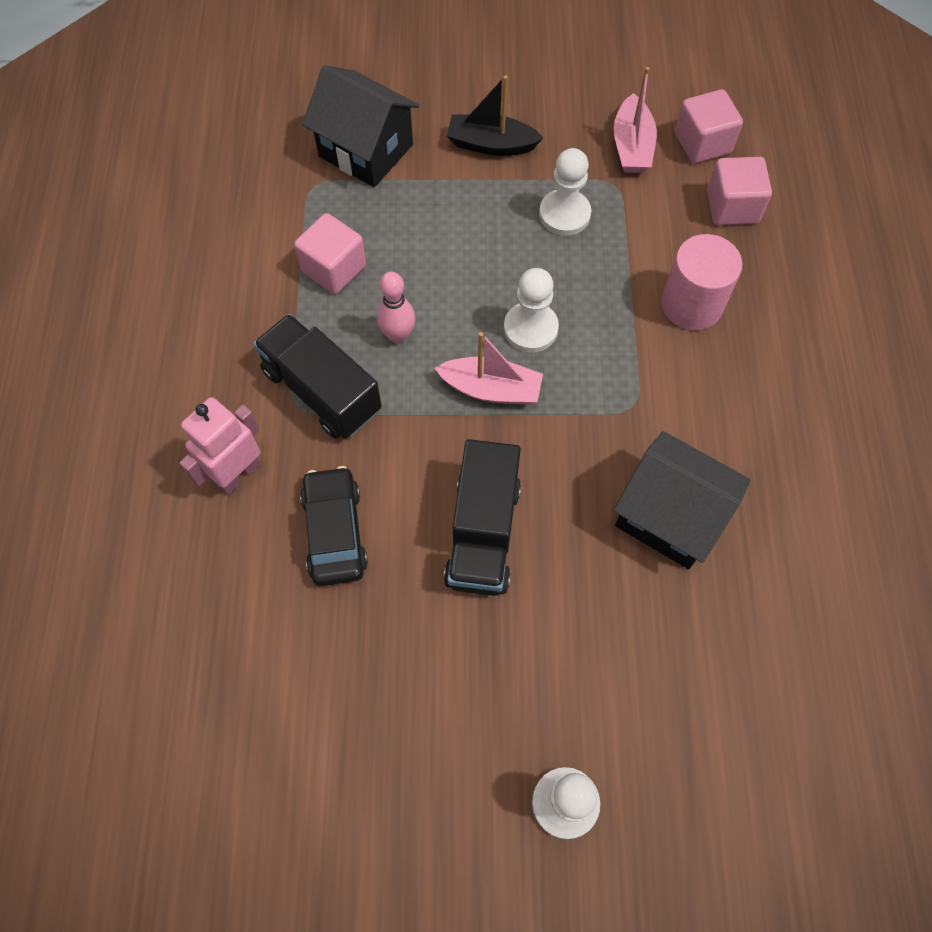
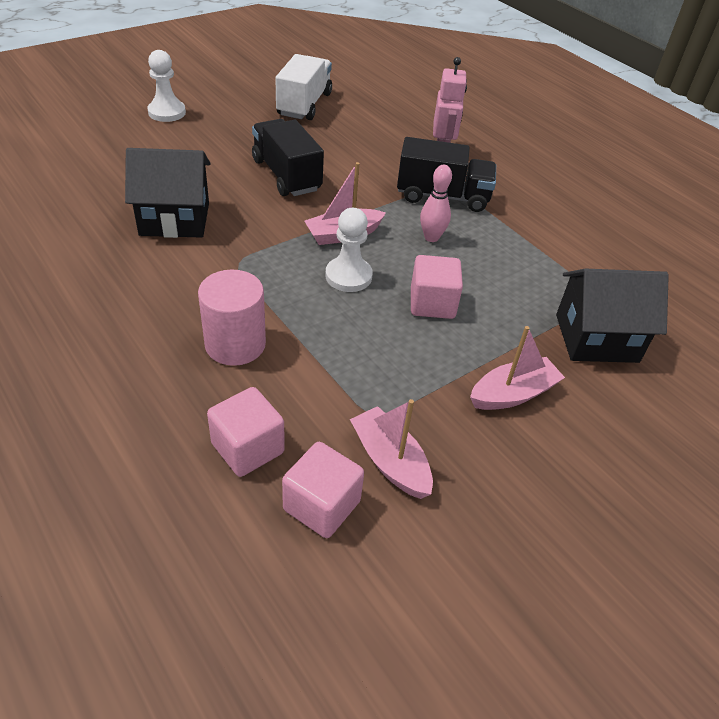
camera: 140 degrees right, 20 degrees down
(331, 709) = (304, 104): none -> white truck
(334, 269) = (515, 254): pink cube -> pink cube (432, 304)
(335, 532) = (367, 150): black car -> none
(491, 144) = (513, 394): black boat -> pink boat
(564, 214) = (395, 365): white pawn -> none

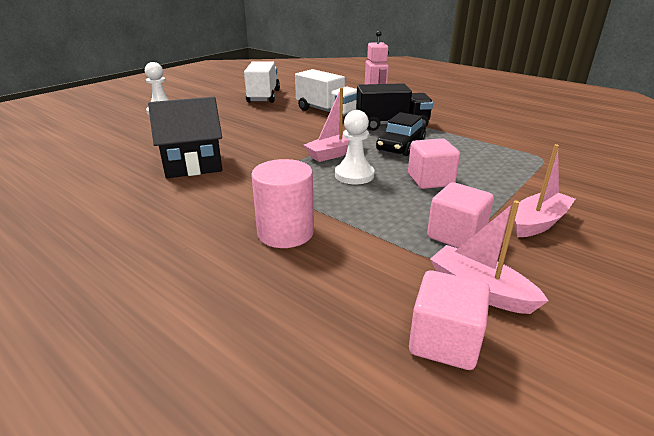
camera: 10 degrees left, 15 degrees down
(248, 448) = (341, 308): pink cube -> pink cube (456, 235)
(286, 175) = (271, 130): black truck -> none
(372, 153) = (327, 112): none -> white truck
(431, 237) = (400, 145): pink bowling pin -> black car
(596, 338) = (565, 179): black house -> none

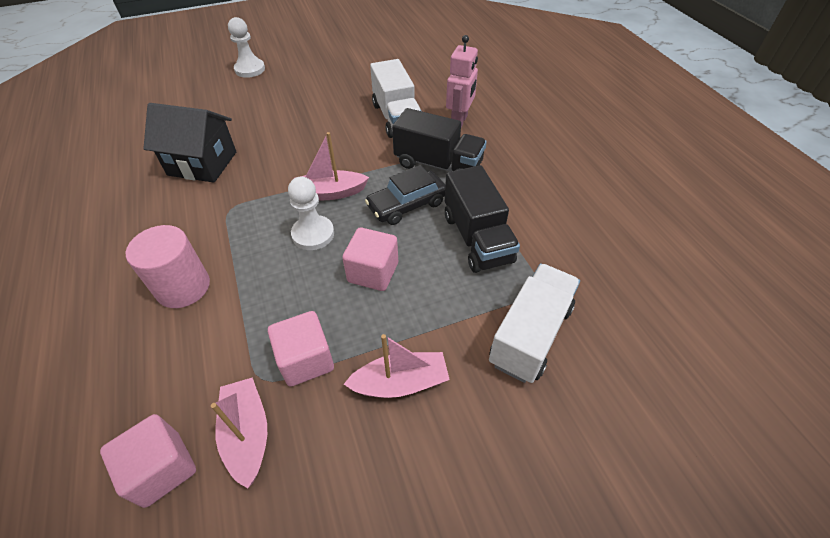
camera: 30 degrees right, 20 degrees up
(263, 96) = (362, 69): white truck -> white truck (530, 335)
(471, 148) = (477, 238): none -> black truck

